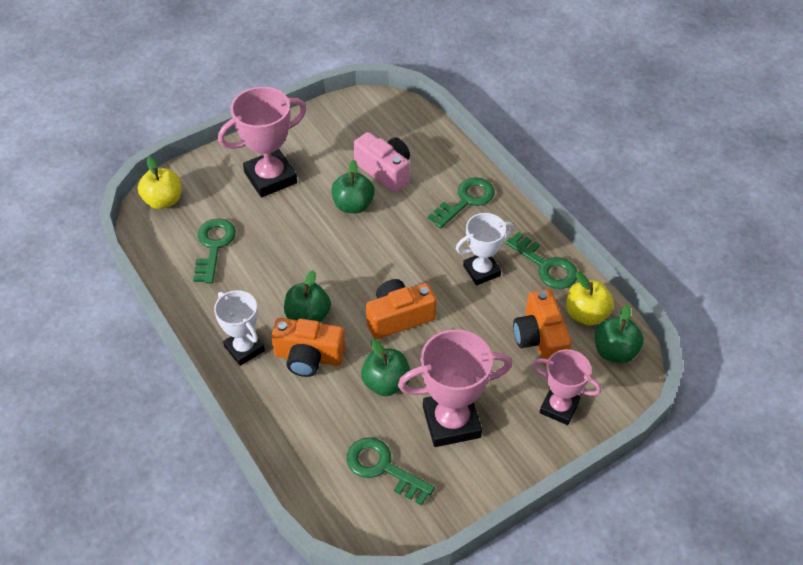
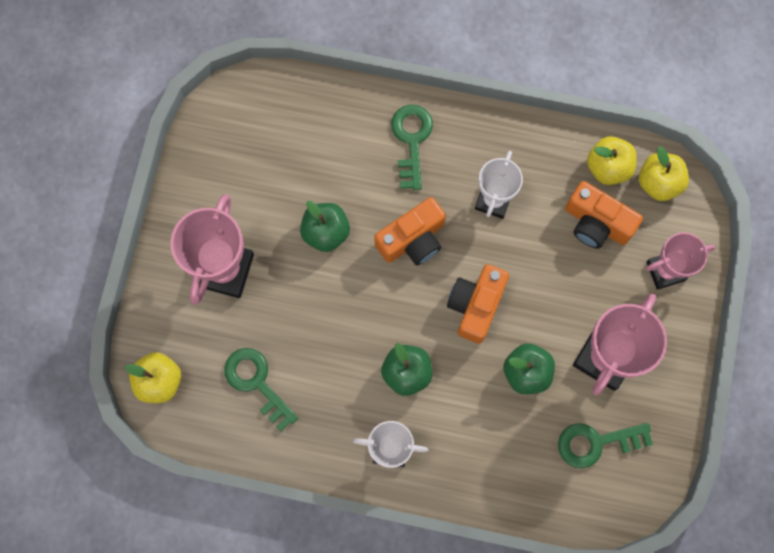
camera: 45 degrees left, 25 degrees up
(308, 357) = (446, 407): orange camera -> orange camera (412, 239)
(385, 171) = (313, 171): pink camera -> none
(546, 265) = (536, 148): green key -> none
(615, 351) = (658, 183): green apple -> yellow apple

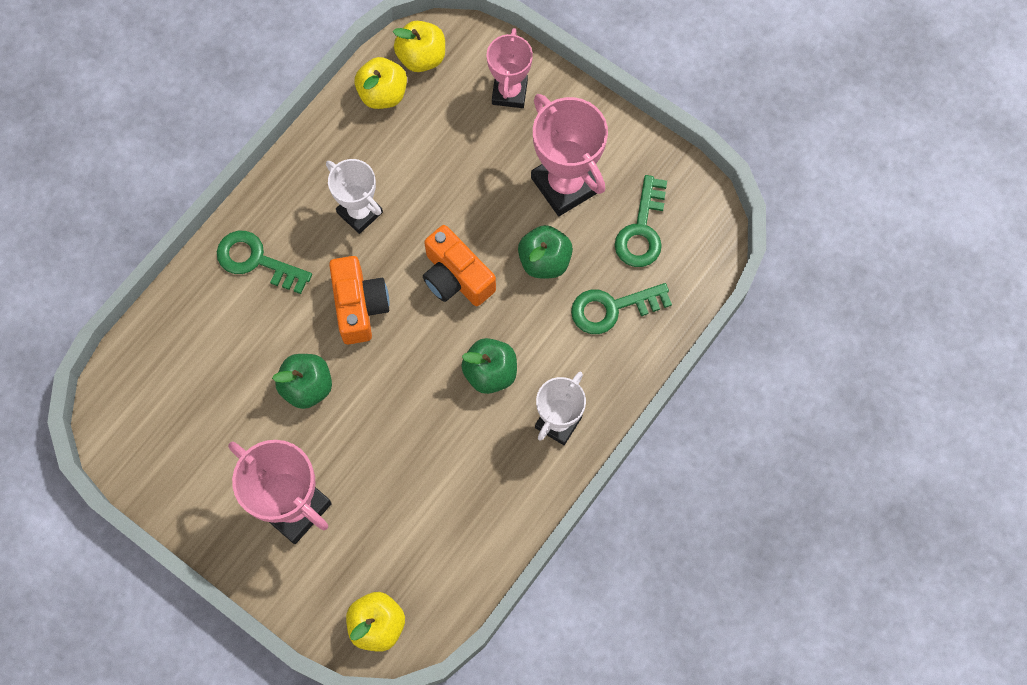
camera: 65 degrees left, 5 degrees down
(257, 383) = (429, 524): green key -> green key (613, 308)
(596, 223) = (432, 130): orange camera -> none

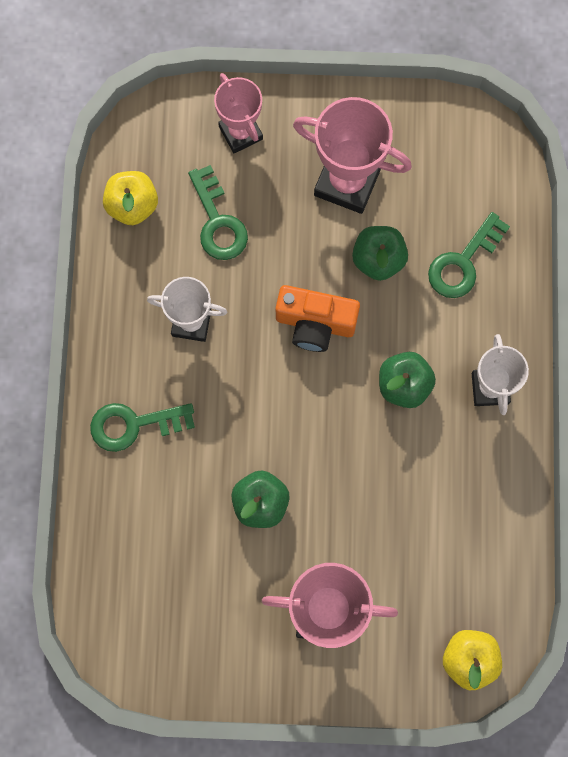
camera: 35 degrees left, 5 degrees up
(359, 306) = (252, 404): orange camera -> none
(421, 57) = (142, 151): yellow apple -> none
(642, 229) = (438, 179): green key -> green key (217, 221)

